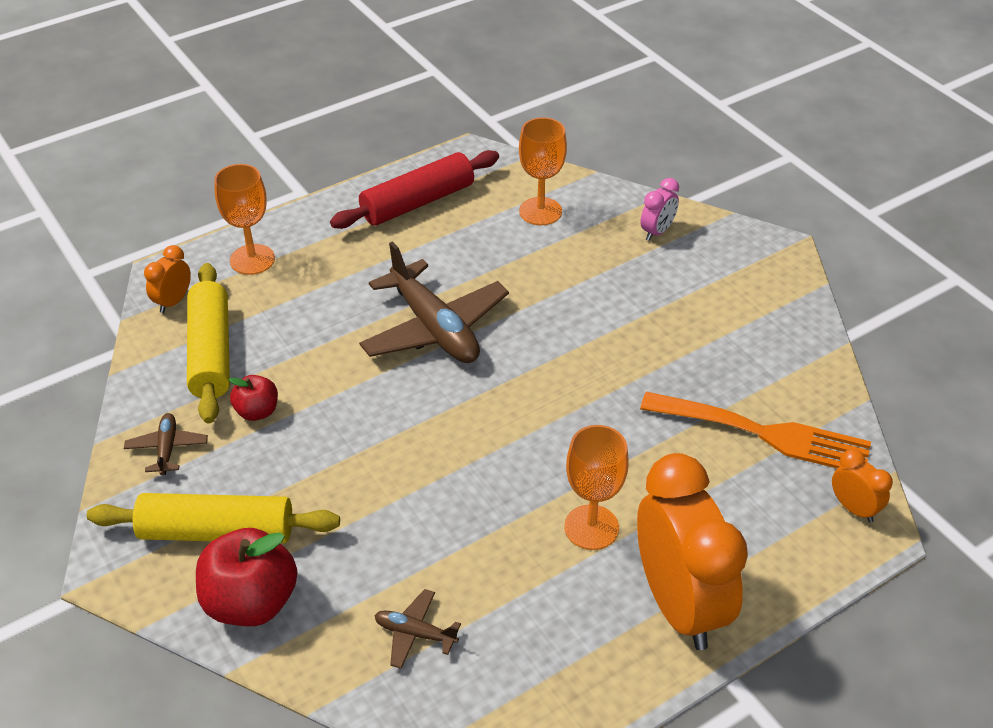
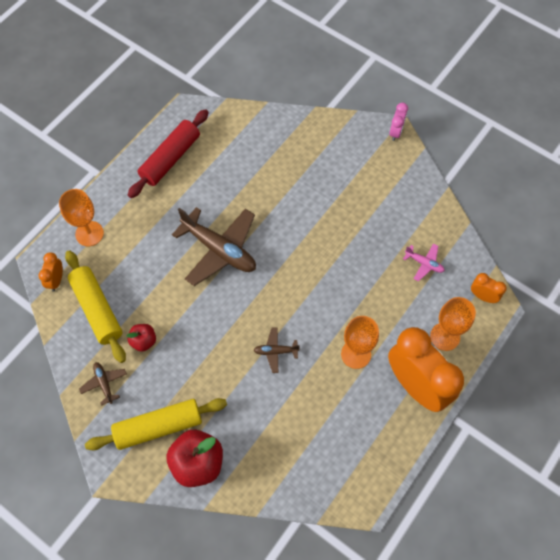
camera: 20 degrees left, 20 degrees up
(415, 633) = (291, 450): brown plane -> brown plane (275, 351)
(540, 211) = (246, 143): orange goblet -> orange goblet (445, 336)
(657, 232) = (319, 139): pink clock -> pink clock (396, 132)
(765, 434) = (424, 263): orange fork -> pink plane

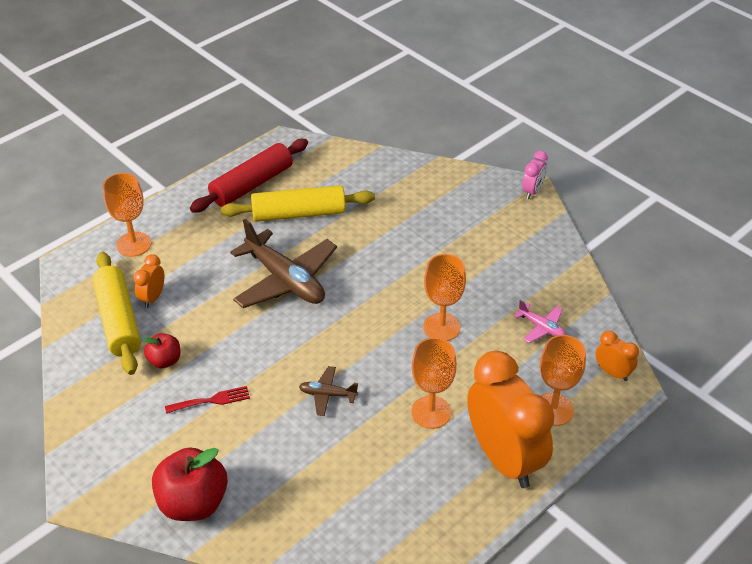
camera: 10 degrees right, 20 degrees down
(56, 280) = (79, 285): orange clock -> orange clock (153, 297)
(104, 383) = (102, 398): brown plane -> none
(158, 426) = (155, 454): yellow rolling pin -> yellow rolling pin (299, 213)
(189, 371) = (212, 400): none -> red fork
(349, 275) = (441, 327): none -> orange goblet

